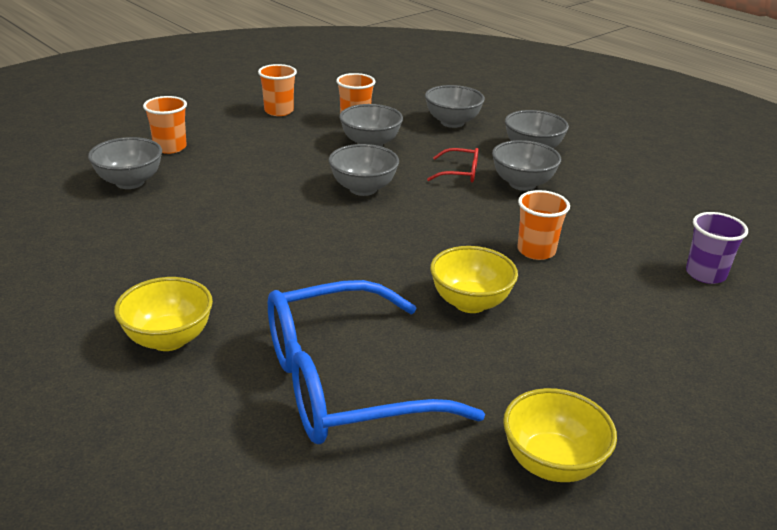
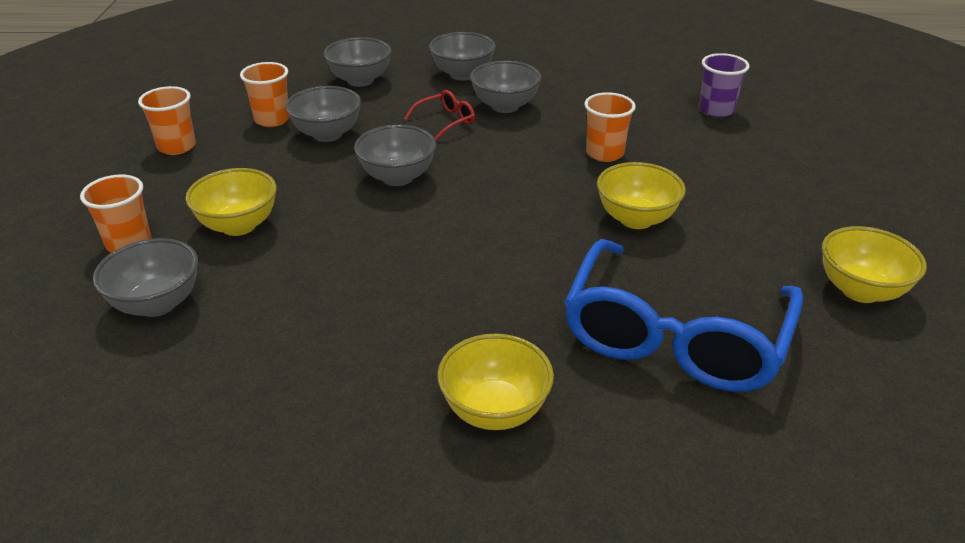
camera: 45 degrees left, 5 degrees up
(232, 167) = (238, 225): none -> yellow bowl

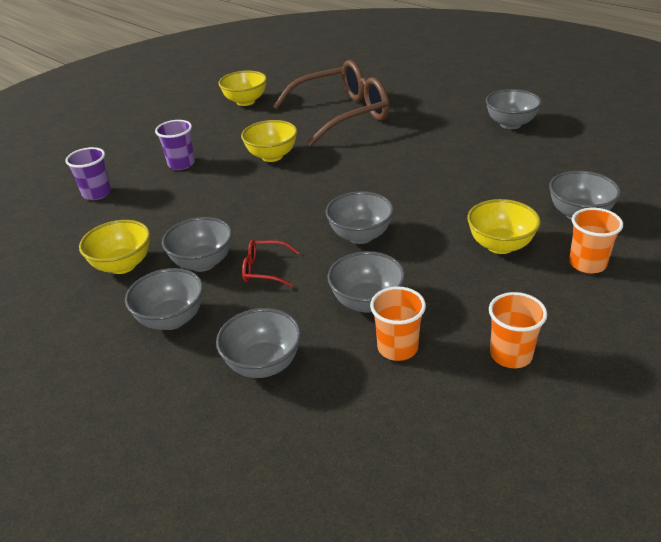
camera: 135 degrees left, 0 degrees up
(364, 460) = (510, 124): none -> grey bowl
(495, 410) = (444, 120): yellow bowl -> yellow bowl (123, 265)
(604, 153) = (215, 195): orange cup -> none
(674, 337) = (342, 114): blue glasses -> brown glasses
(712, 166) = (181, 164): none -> purple cup

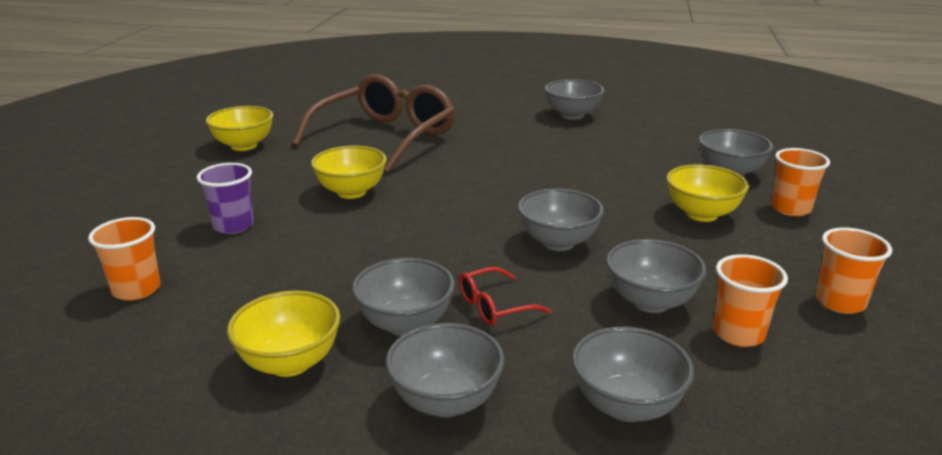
camera: 35 degrees left, 10 degrees down
(97, 193) = (136, 289): purple cup -> orange cup

